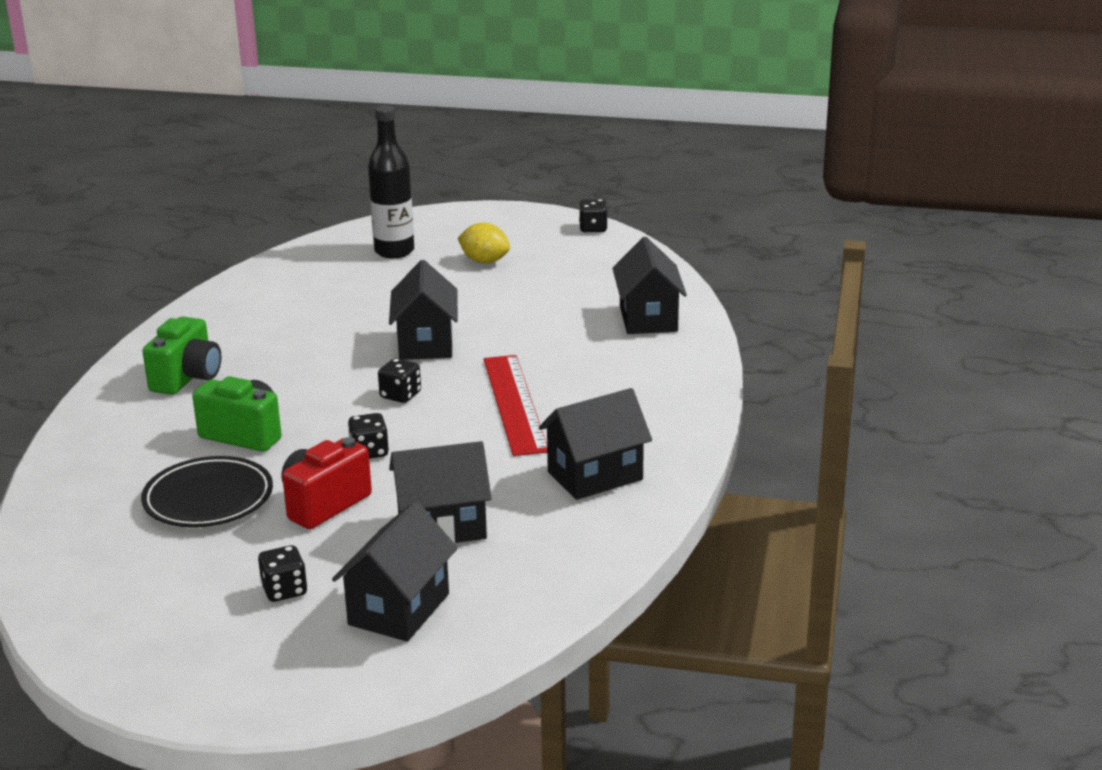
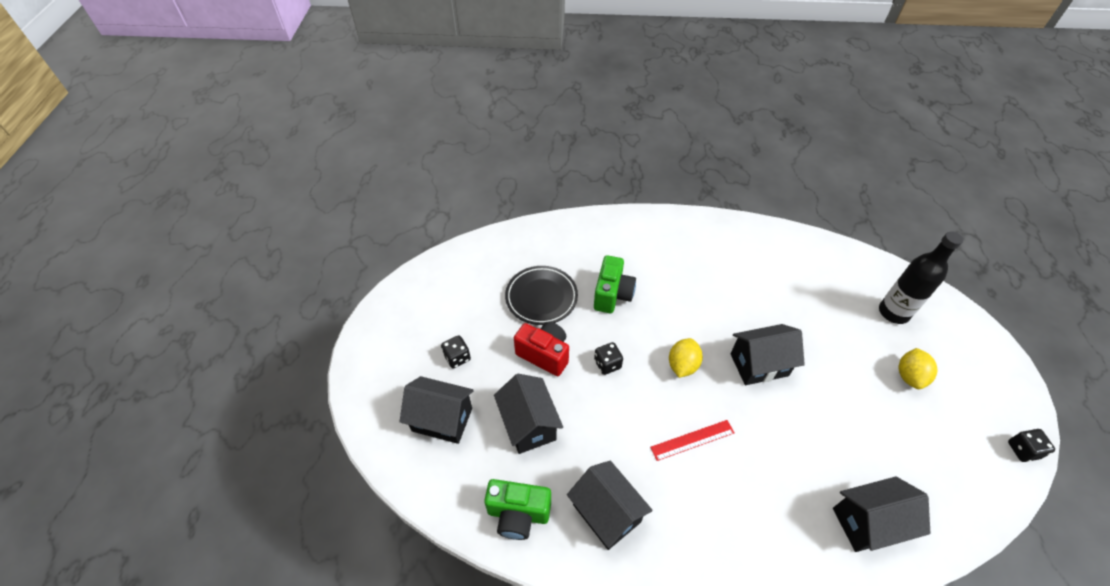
camera: 80 degrees right, 25 degrees up
(187, 378) = (668, 249): green camera -> green camera (518, 514)
(400, 395) = (682, 365): black dice -> yellow lemon
(514, 404) = (692, 440): red ruler -> red ruler, size x0.60

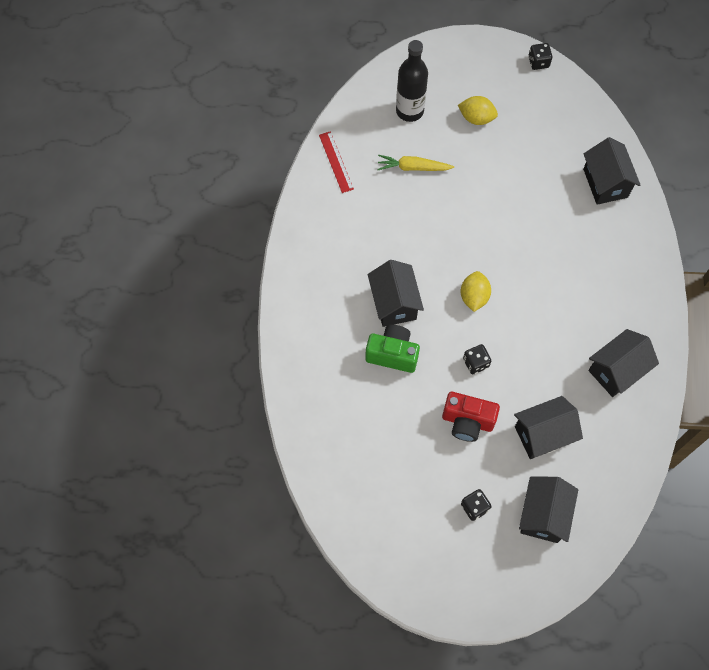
camera: 90 degrees left, 15 degrees up
(518, 514) = (624, 441): green camera -> none
(541, 297) = (397, 425): black plate -> none
(544, 354) = (467, 421): red camera -> red camera turned 105 degrees counterclockwise
(682, 365) = (474, 297): yellow lemon -> yellow lemon turned 75 degrees clockwise
(692, 440) = (547, 297): red ruler -> red ruler (336, 162)
(759, 364) = (470, 232): black house -> black house (394, 303)
(824, 314) = (413, 167): none -> yellow carrot

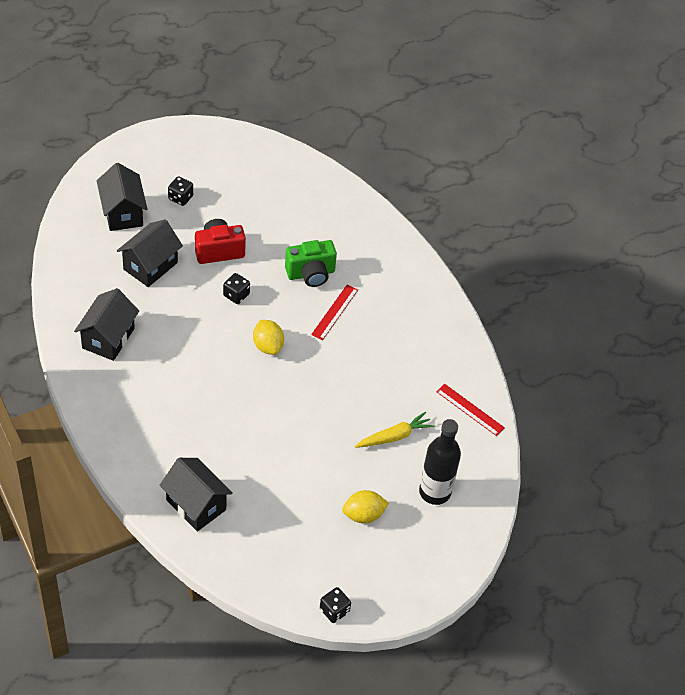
camera: 145 degrees right, 15 degrees down
(394, 303) = (335, 312): black house -> red ruler

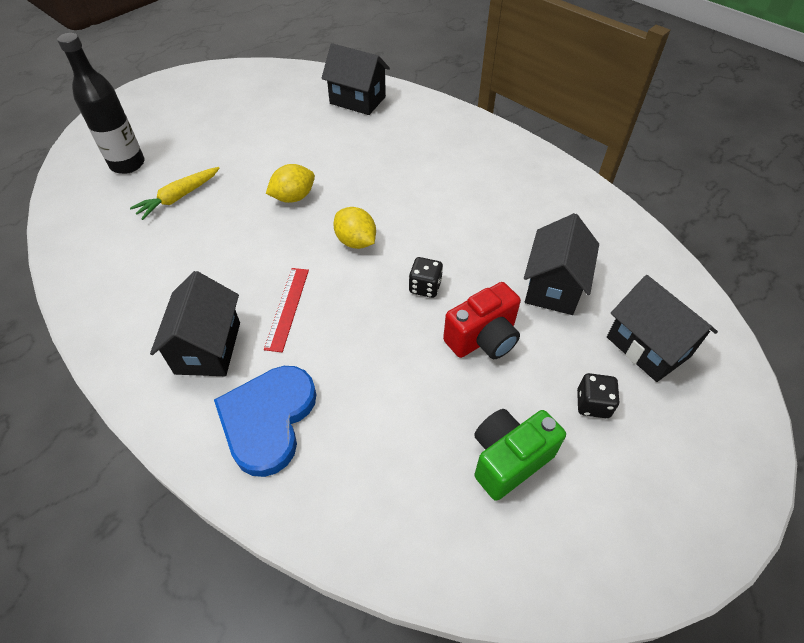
camera: 165 degrees right, 0 degrees up
(108, 338) = (534, 195): black house -> black house (208, 348)
(311, 274) = (340, 350): green camera -> green camera (508, 459)
(334, 610) = (211, 72): black dice -> none
(363, 515) = (199, 131): yellow lemon -> yellow lemon (293, 197)
(366, 251) = (268, 419): none -> blue heart
(470, 410) = (87, 248): red ruler -> none

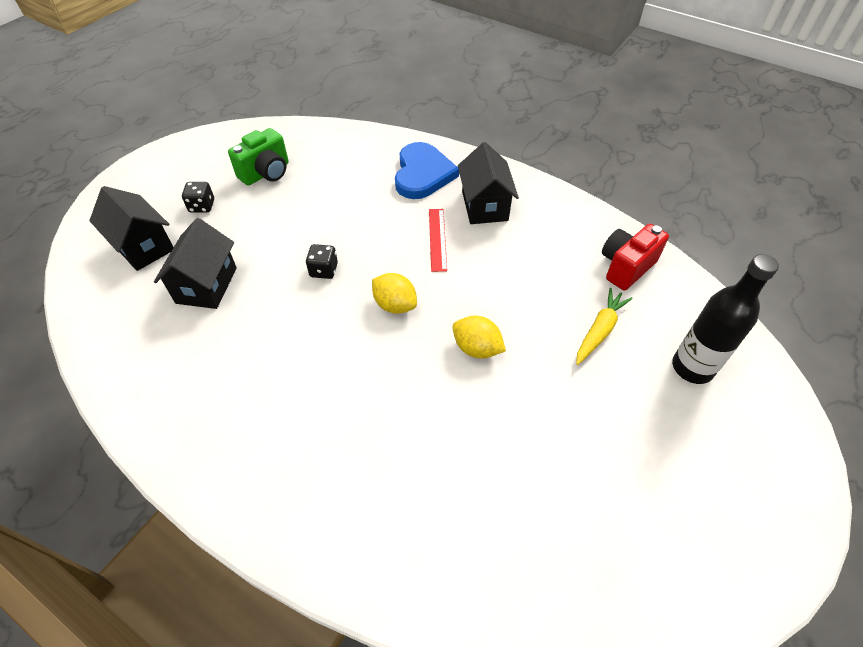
camera: 170 degrees right, 0 degrees up
(293, 197) = (477, 348): yellow lemon -> yellow lemon turned 75 degrees clockwise
(357, 100) = (451, 555): black house -> none
(483, 338) = (275, 236): red camera -> red camera (626, 267)

